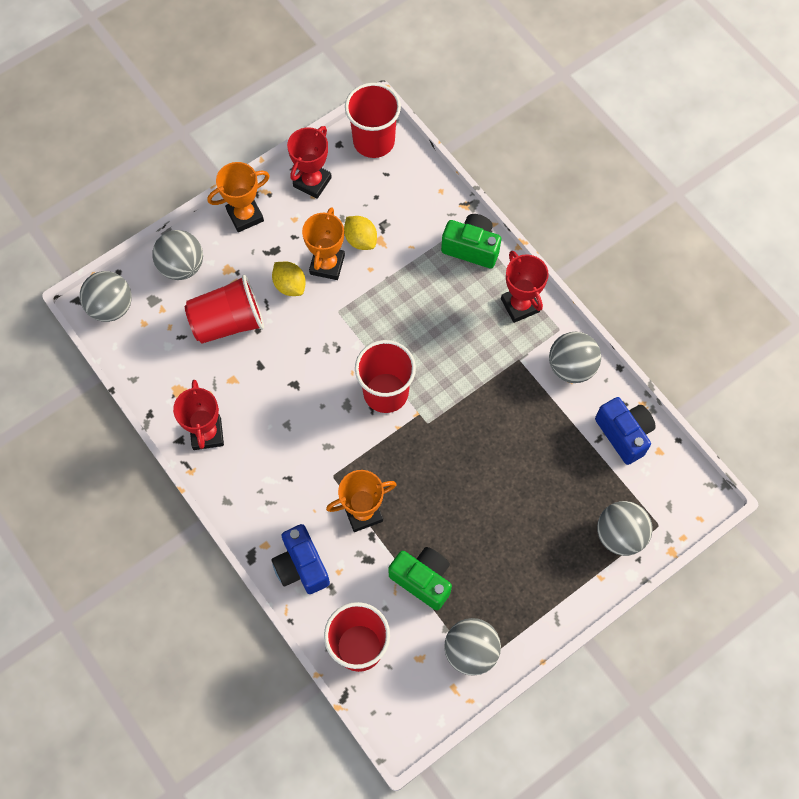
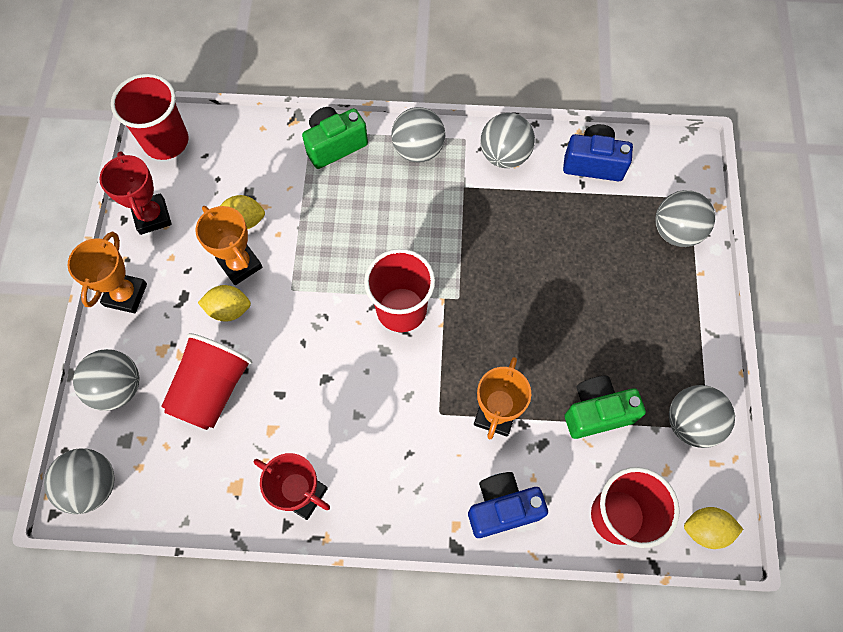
camera: 50 degrees left, 0 degrees up
(301, 566) = (502, 508): blue camera -> blue camera turned 150 degrees clockwise
(399, 714) = (705, 529): none -> yellow lemon
(520, 305) = (418, 150): red trophy -> grey ball

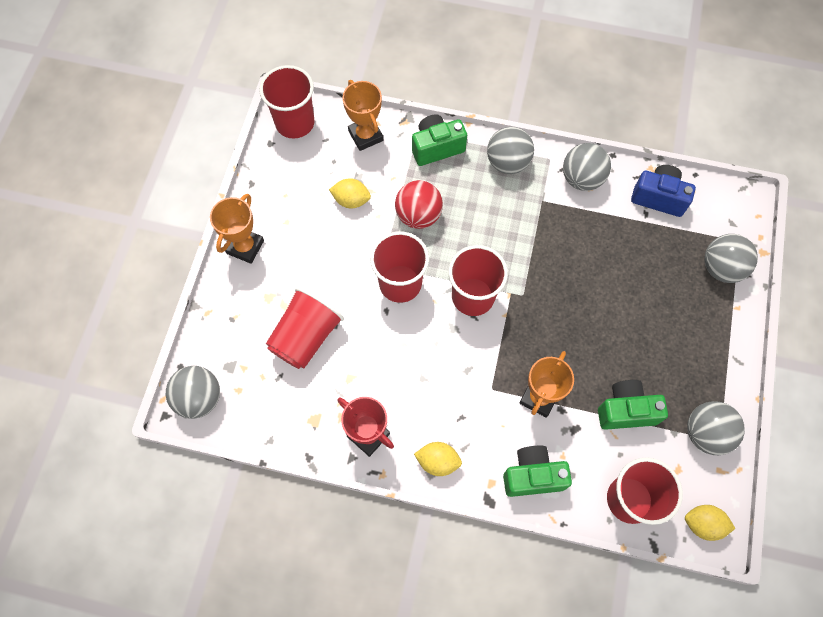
camera: 10 degrees right, 0 degrees up
(118, 387) = (229, 322): grey ball -> none
(152, 216) = (275, 185): red trophy -> none
(229, 309) = (328, 273): yellow lemon -> yellow lemon (437, 461)
(240, 264) = (343, 237): orange trophy -> orange trophy (365, 136)
(315, 308) = (400, 283): none -> red cup
(325, 226) = (418, 215): none -> red ball
(502, 508) = (532, 475): blue camera -> green camera

